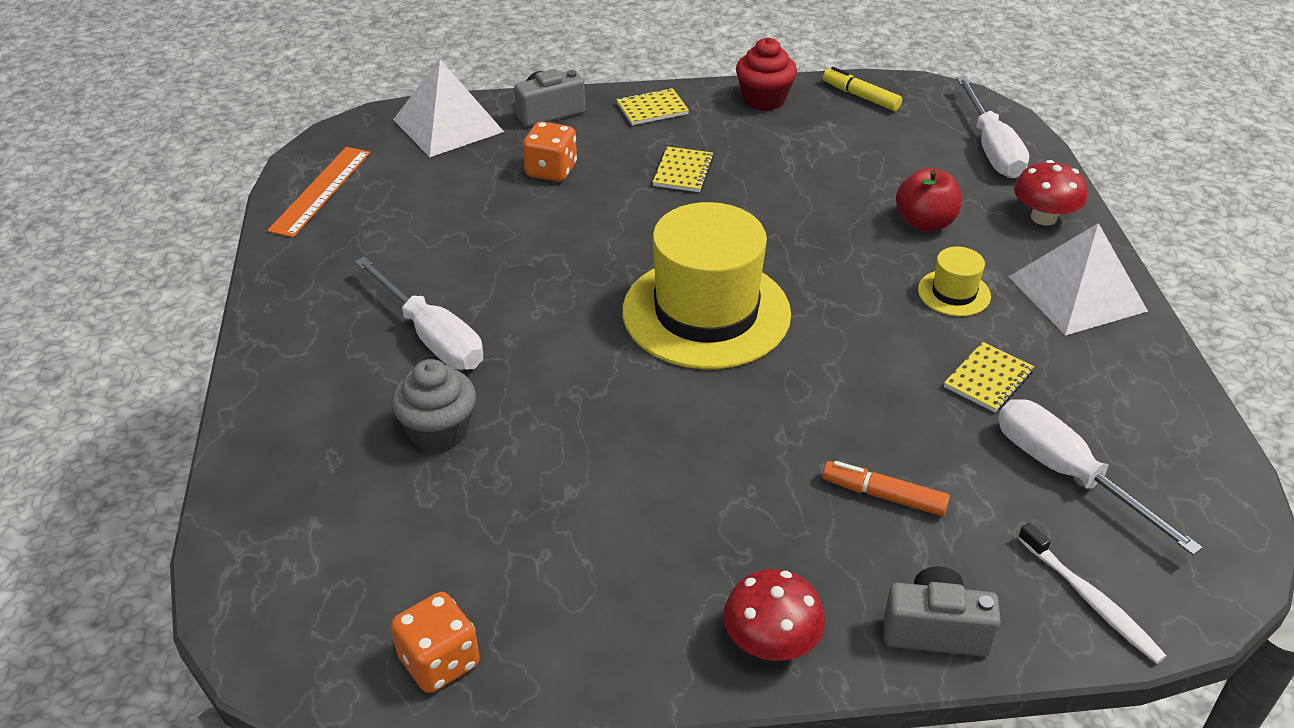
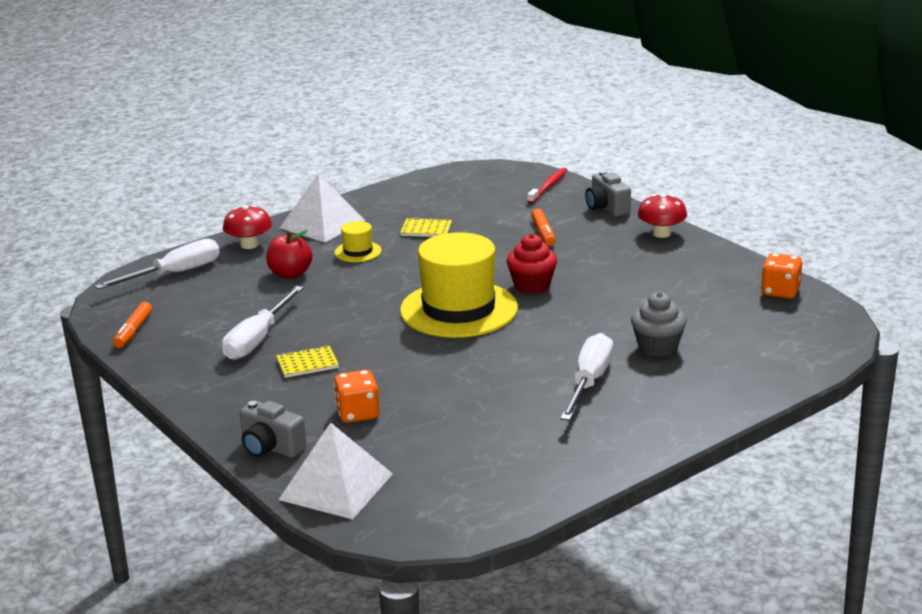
camera: 120 degrees left, 15 degrees down
(321, 191) = (492, 501): orange ruler -> none
(652, 109) = (224, 405): yellow notebook -> none
(764, 100) = (170, 365): red cupcake -> red cupcake (532, 286)
(860, 96) = (133, 331): yellow marker -> orange marker
(1067, 474) = (475, 202): white screwdriver -> white screwdriver (258, 339)
(1091, 601) = (548, 186): white toothbrush -> red toothbrush

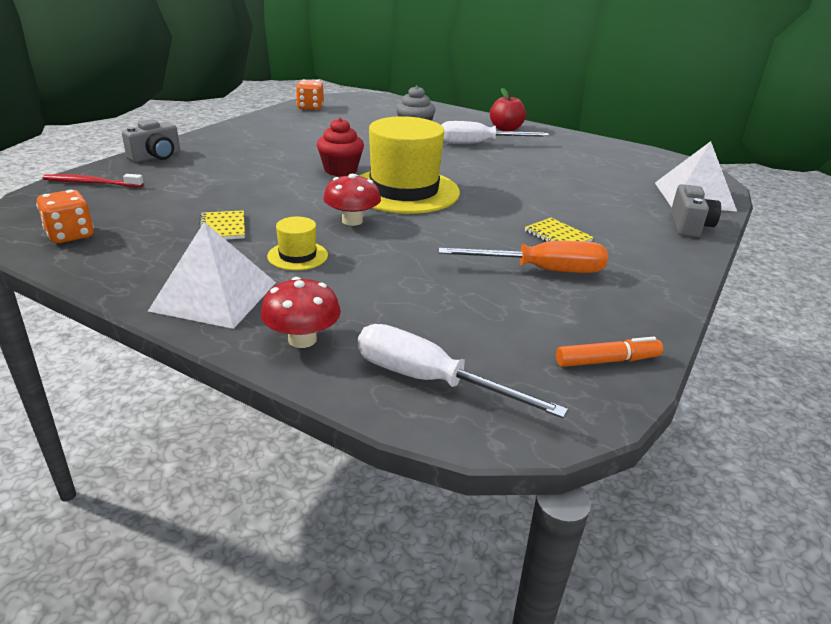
camera: 115 degrees left, 5 degrees up
(258, 339) = (541, 270): white screwdriver -> orange screwdriver
(290, 274) = (379, 286): red apple -> red apple (506, 129)
(358, 413) = (604, 203): orange dice -> orange dice (70, 235)
(543, 233) = (222, 175): orange marker -> none
(661, 233) = (215, 137): red mushroom -> red mushroom (352, 221)

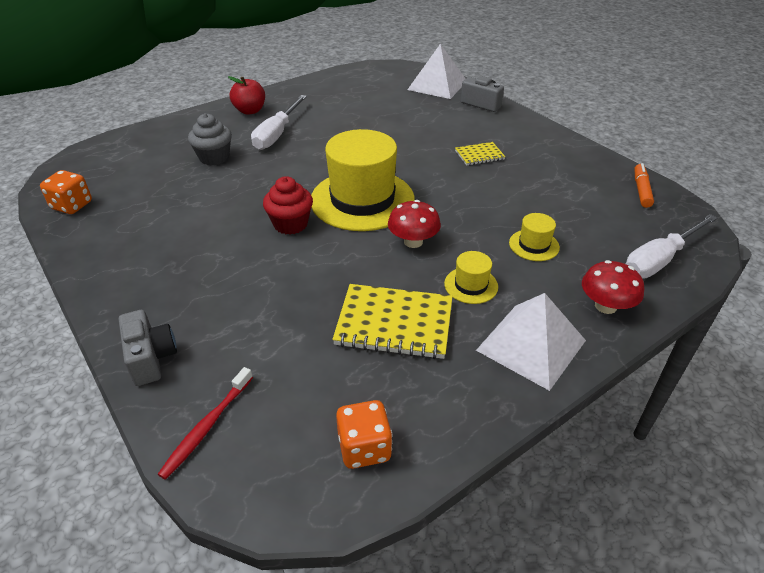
camera: 65 degrees left, 10 degrees up
(222, 227) = (394, 323): yellow notebook -> yellow notebook, size x1.86
(394, 285) = (534, 245): none -> yellow hat
(541, 270) = (528, 177): orange screwdriver -> none

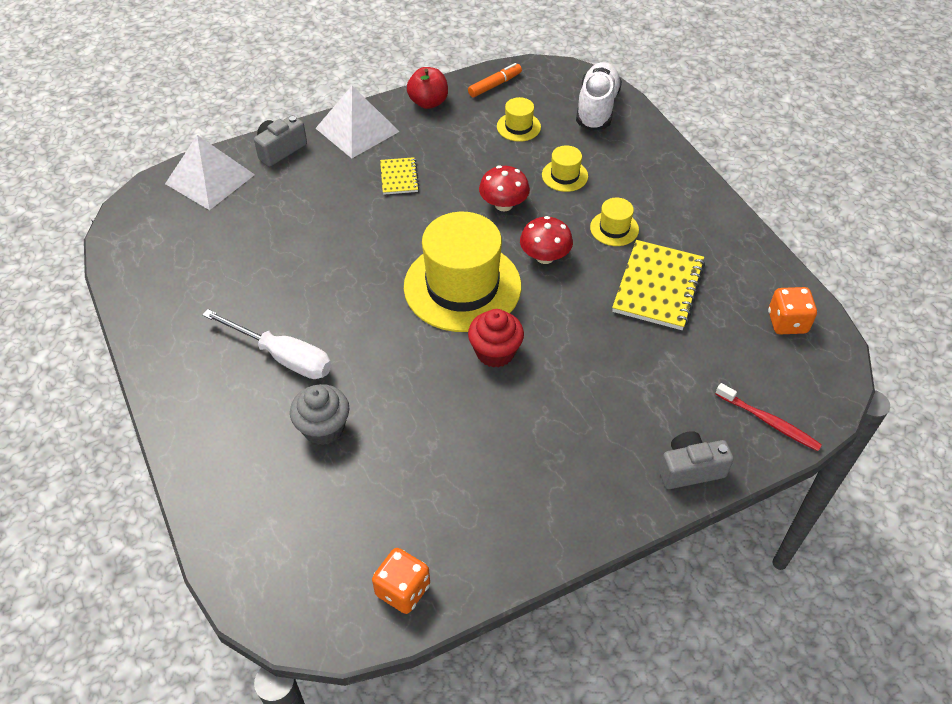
camera: 80 degrees left, 10 degrees up
(250, 111) = (198, 386): red apple -> red apple (428, 102)
(531, 345) = (688, 208): white pyramid -> white pyramid (357, 130)
(589, 210) = (518, 127): none -> yellow hat
(605, 306) = (649, 155): red mushroom -> red mushroom (503, 204)
(641, 190) = (495, 85): orange marker -> orange marker turned 120 degrees clockwise
(659, 260) = (597, 108): white screwdriver -> white shoe

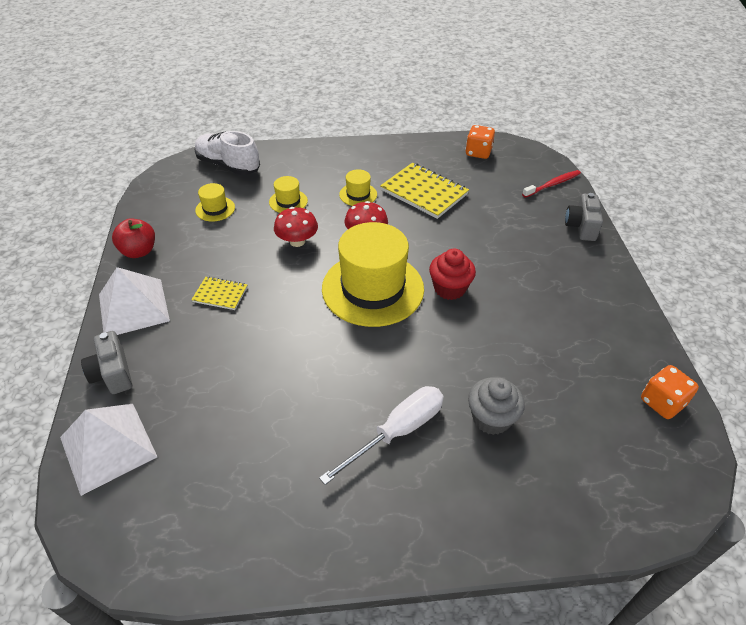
camera: 70 degrees left, 5 degrees down
(495, 85) = (153, 207): orange marker -> none

